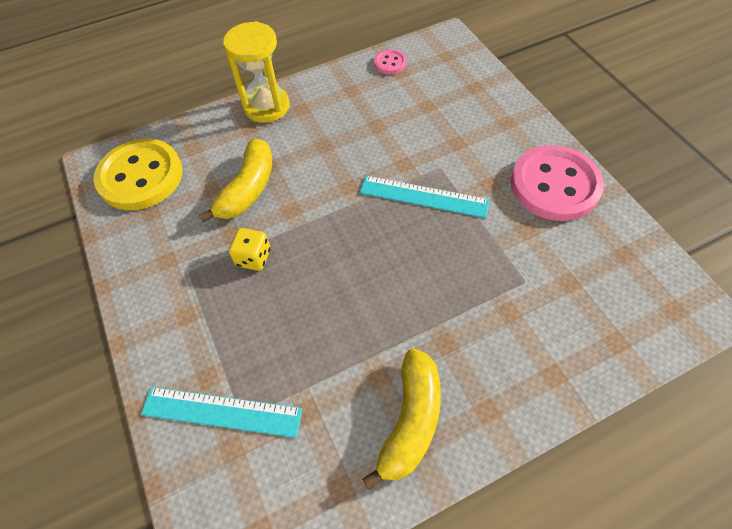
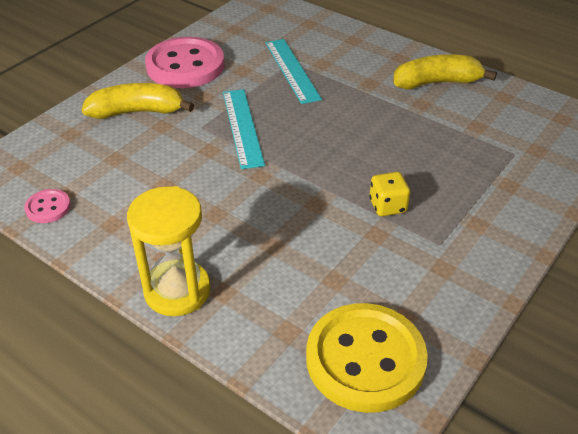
camera: 120 degrees left, 15 degrees down
(221, 412) = (522, 165): turquoise ruler -> turquoise ruler (292, 70)
(248, 189) = (314, 247): yellow banana -> yellow banana (137, 112)

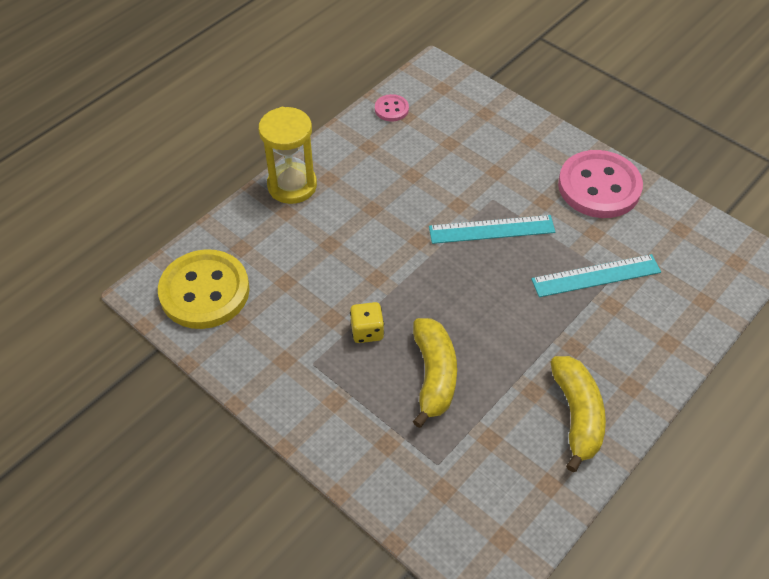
camera: 95 degrees right, 10 degrees up
(137, 112) = (517, 154): yellow banana -> yellow banana (434, 375)

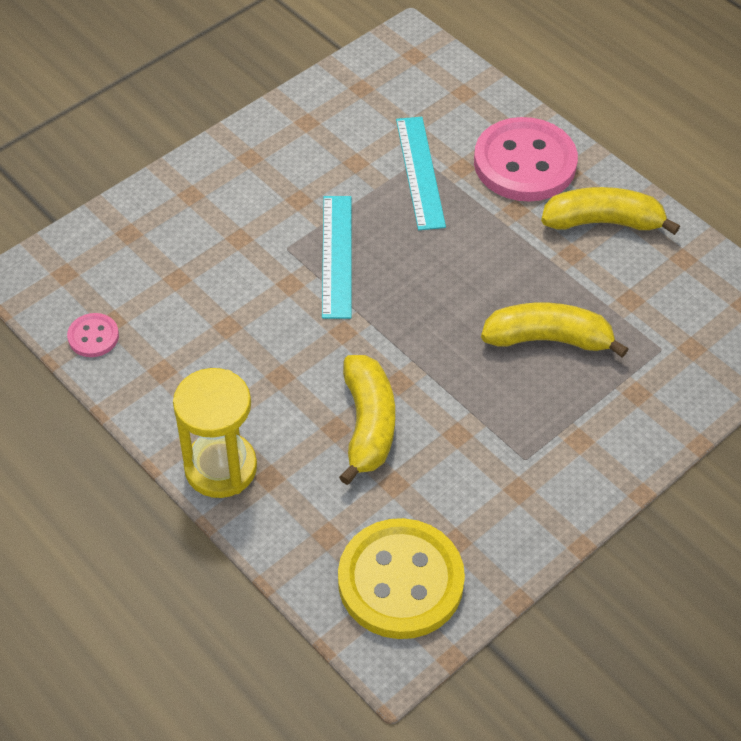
camera: 85 degrees left, 0 degrees up
(335, 262) = (368, 425): none -> yellow banana
(367, 331) = (481, 398): yellow dice -> none
(599, 186) = (284, 144): pink button -> pink button (524, 163)

